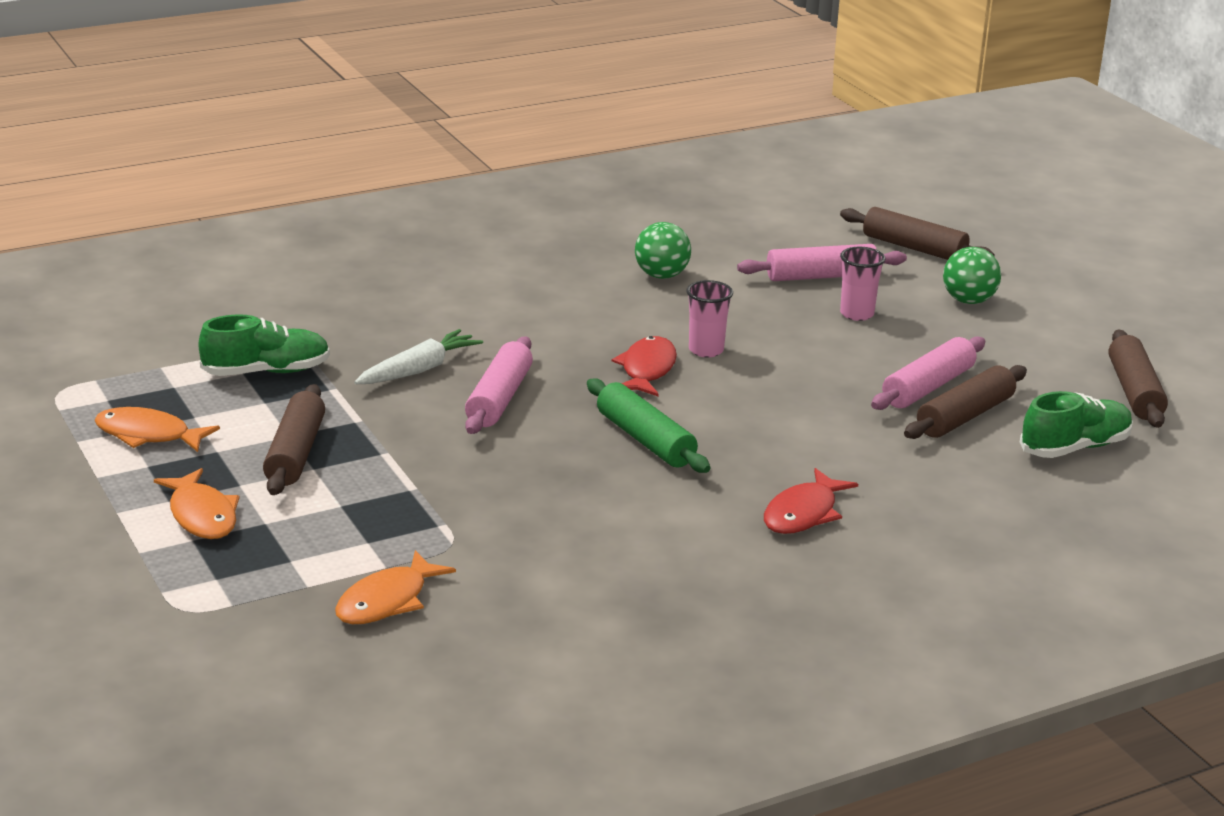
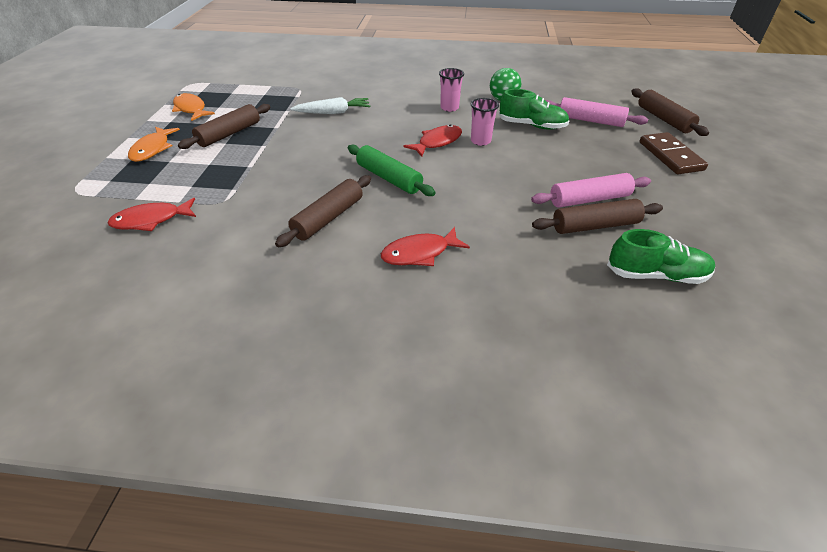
camera: 35 degrees right, 15 degrees up
(266, 372) = (273, 96): green shoe -> green shoe (532, 125)
(387, 601) = (151, 220): orange fish -> red fish
(499, 399) = (348, 136): pink rolling pin -> none
(645, 440) = (389, 178): green rolling pin -> green rolling pin turned 45 degrees counterclockwise
(857, 314) = (589, 145): pink cup -> pink cup (449, 108)
(968, 301) = (670, 156): green ball -> brown domino
(1134, 392) = (742, 249): brown rolling pin -> brown rolling pin (328, 218)

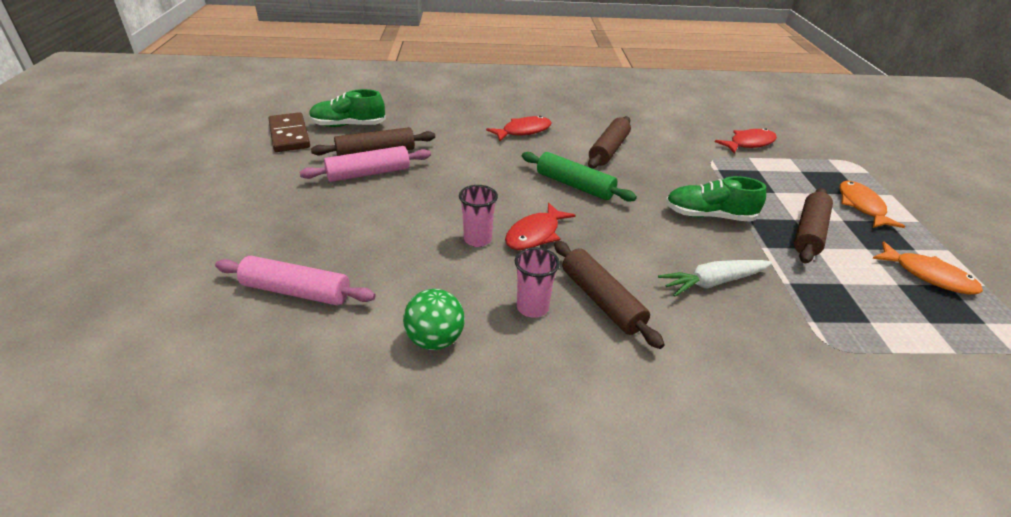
camera: 170 degrees right, 5 degrees down
(532, 125) = (398, 273): green shoe -> green shoe (709, 216)
(663, 119) = (162, 303): brown rolling pin -> brown rolling pin (601, 300)
(670, 156) = (229, 229): brown domino -> brown domino (289, 135)

